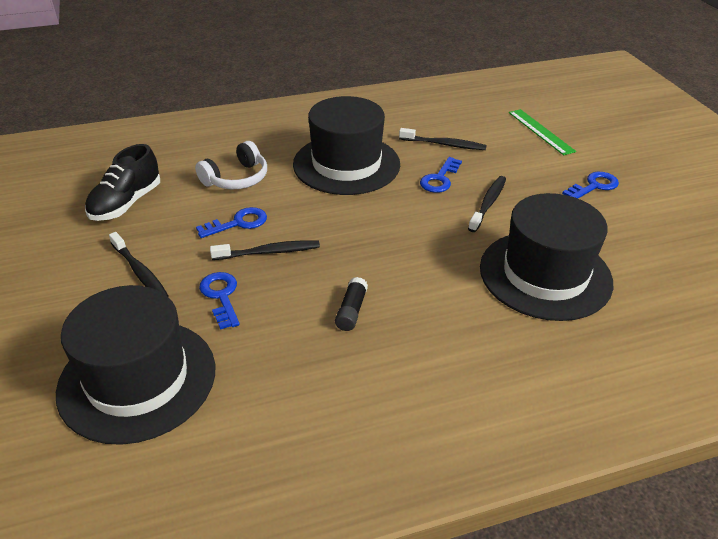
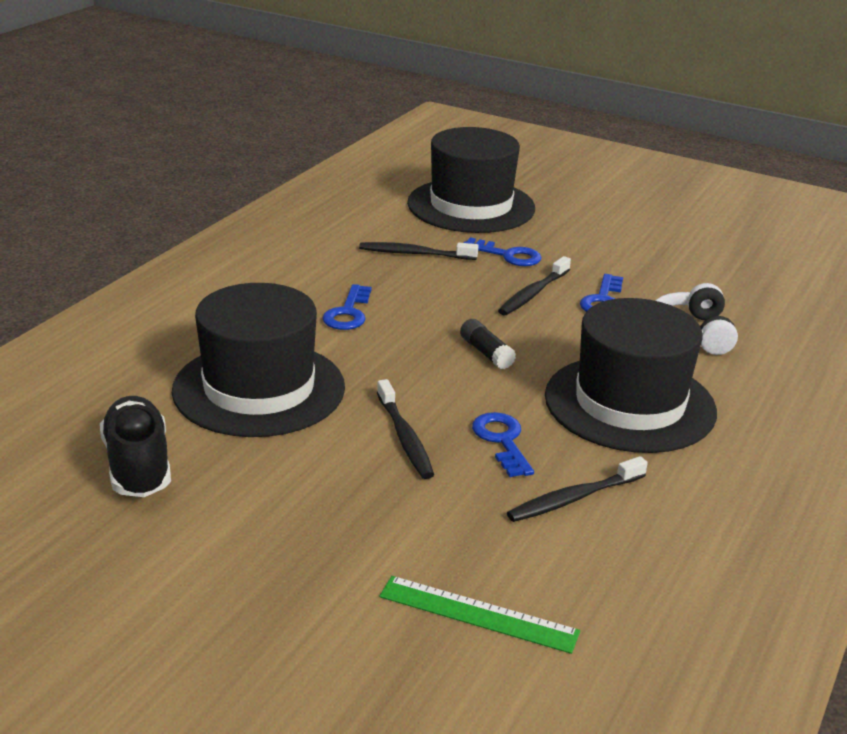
camera: 135 degrees right, 10 degrees down
(126, 203) = (719, 271): black shoe -> black shoe (138, 466)
(140, 272) = (594, 242): black toothbrush -> black toothbrush (415, 254)
(351, 311) = (397, 288): black glue stick -> black glue stick (486, 353)
(594, 186) = (296, 538): blue key -> blue key (348, 313)

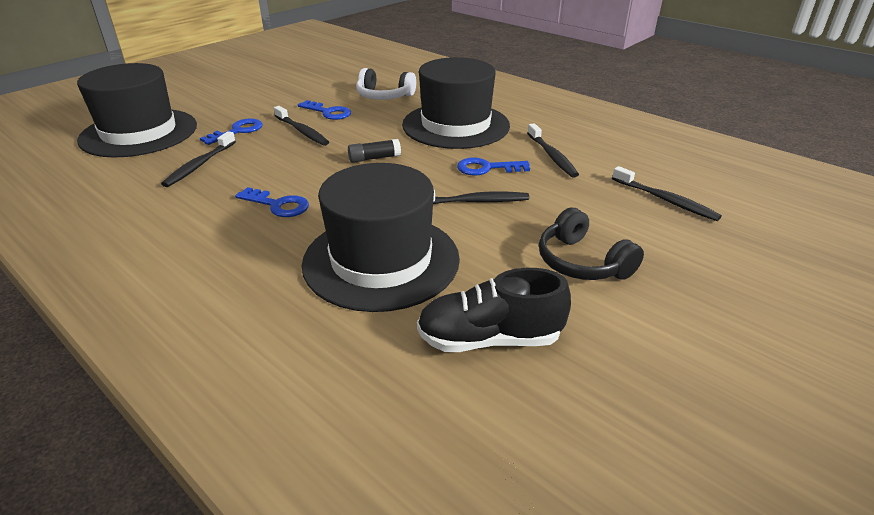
camera: 75 degrees left, 5 degrees up
(286, 527) = (582, 262): none -> black headphones
(478, 614) = (665, 200): green ruler -> black toothbrush

